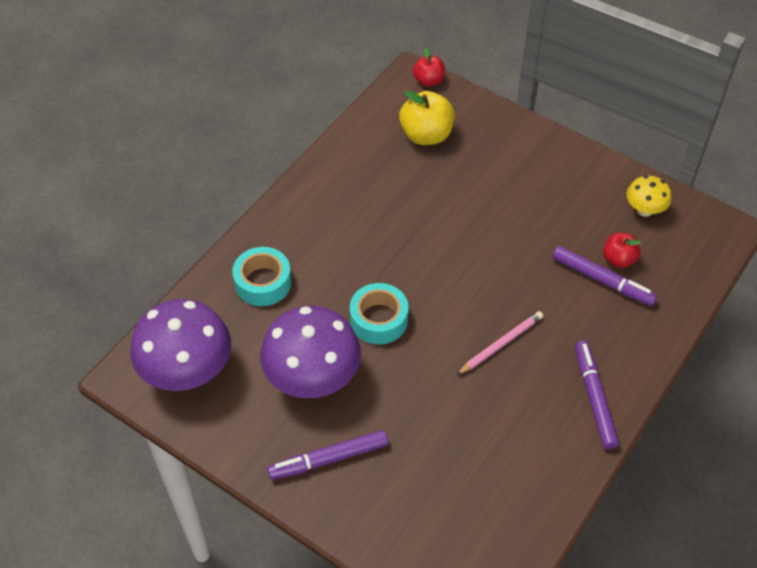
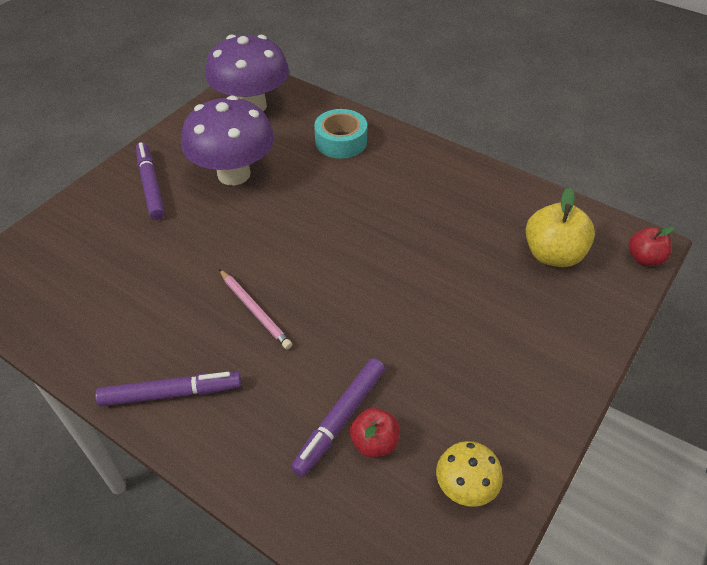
camera: 90 degrees right, 5 degrees down
(379, 320) = (294, 216): turquoise tape -> none

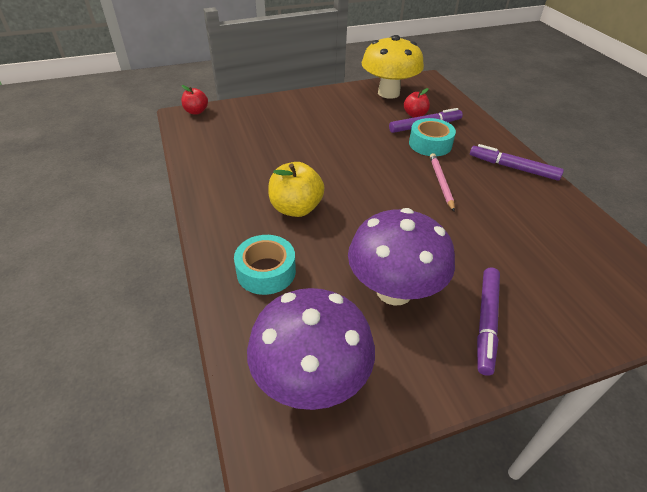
camera: 145 degrees left, 5 degrees down
(307, 378) = (430, 144): none -> turquoise tape
(465, 487) = (388, 93): yellow mushroom -> yellow mushroom, size x2.00
(553, 255) = (236, 132): yellow apple -> yellow apple (296, 208)

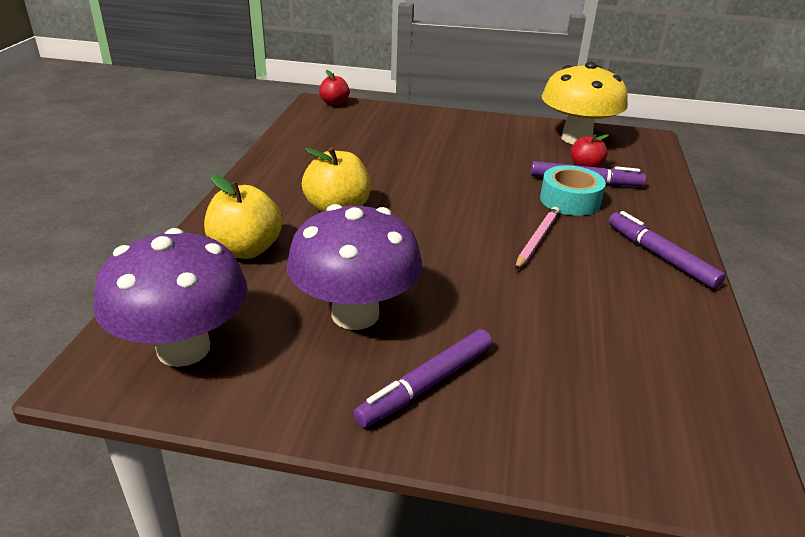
camera: 30 degrees right, 10 degrees down
(266, 271) = (246, 249): turquoise tape -> yellow apple

